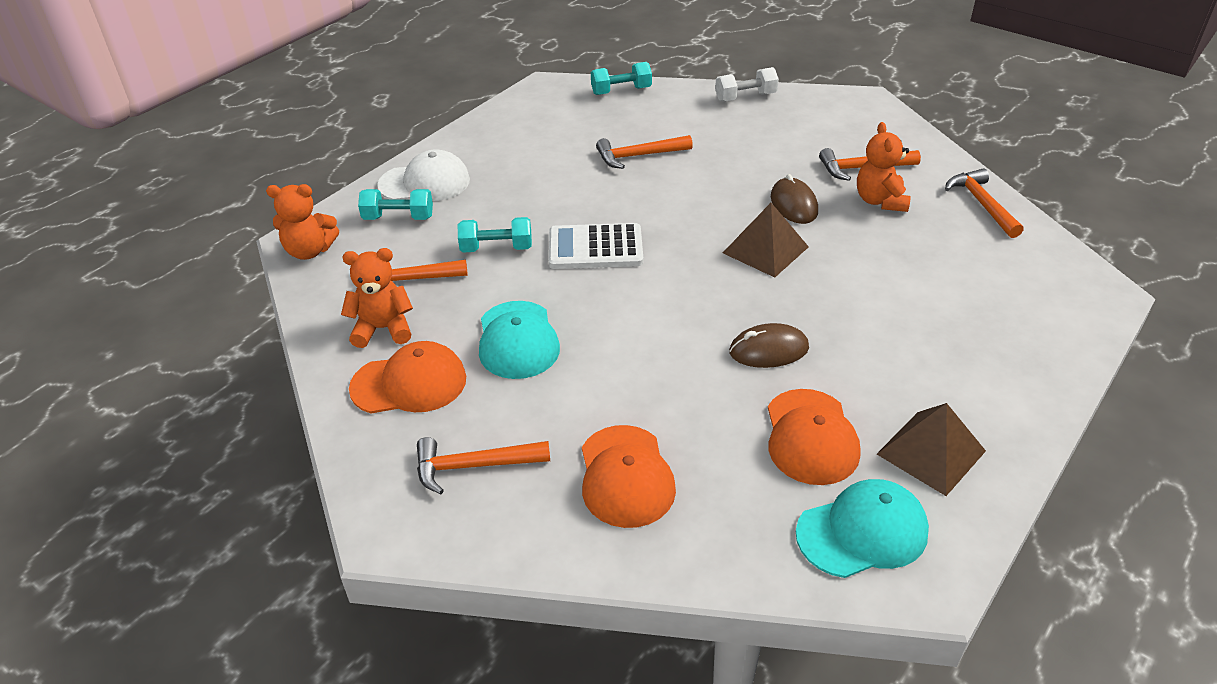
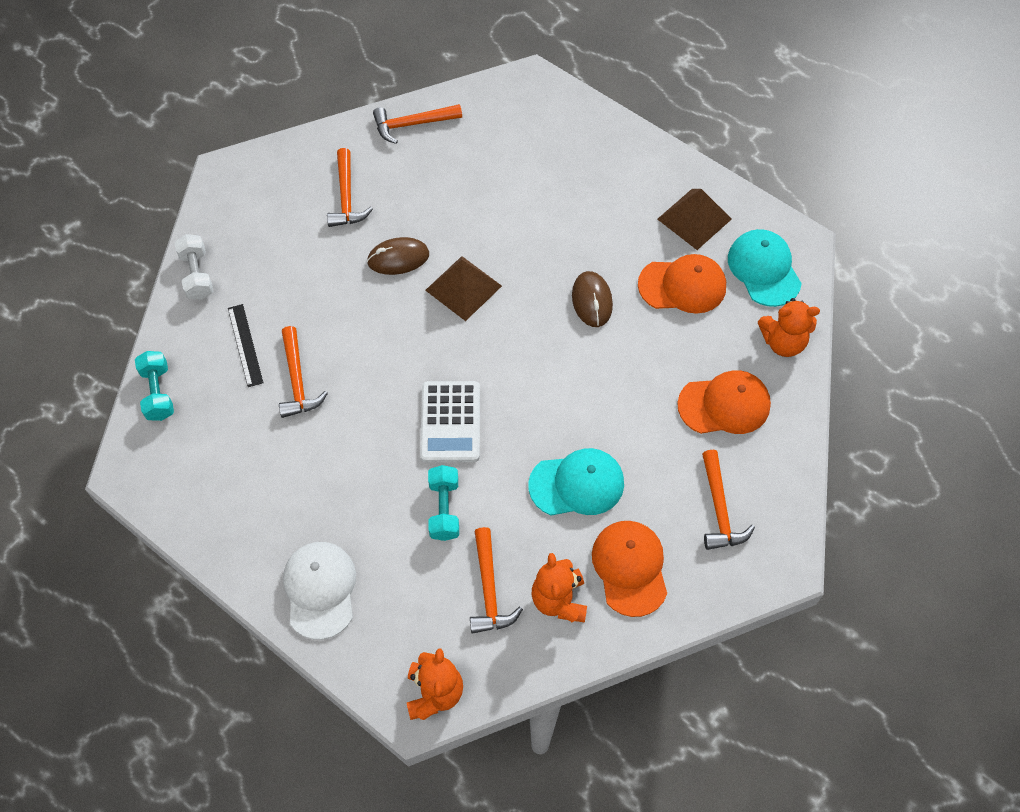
camera: 90 degrees left, 20 degrees up
(398, 218) = (383, 609): turquoise dumbbell -> none
(674, 126) = (245, 345): none -> black ruler
(880, 201) = (400, 193): orange teddy bear -> orange teddy bear (783, 342)

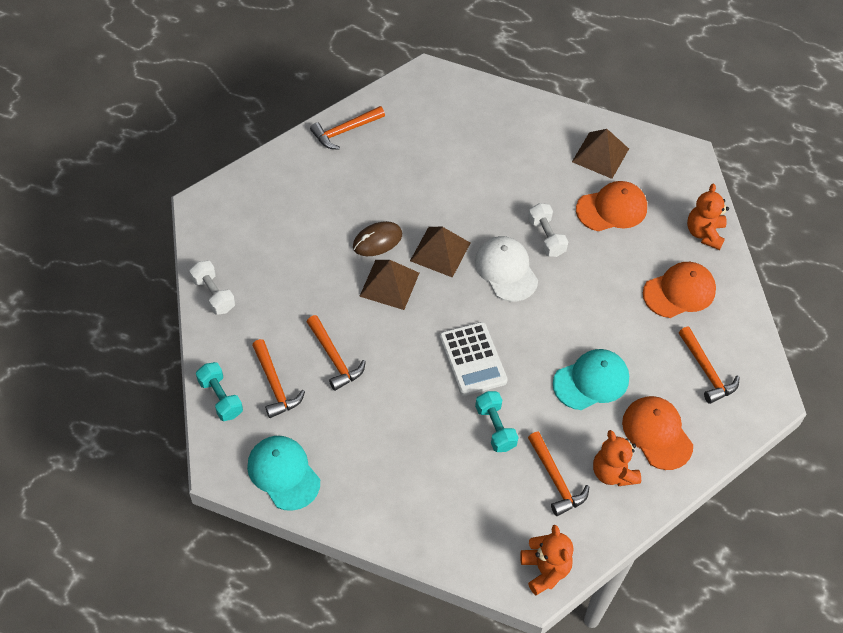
camera: 20 degrees left, 5 degrees down
(245, 345) = (278, 341): black ruler -> none
(320, 590) = (421, 517): white cap -> white cap (506, 270)
(346, 197) = (314, 202): orange hammer -> orange hammer (275, 385)
(392, 311) = (389, 284): none -> brown pyramid
(592, 301) = (546, 237): brown mouse -> white dumbbell
(764, 269) = (668, 181): turquoise cap -> turquoise cap (283, 473)
(783, 342) = (704, 233): orange teddy bear -> orange teddy bear turned 120 degrees clockwise

